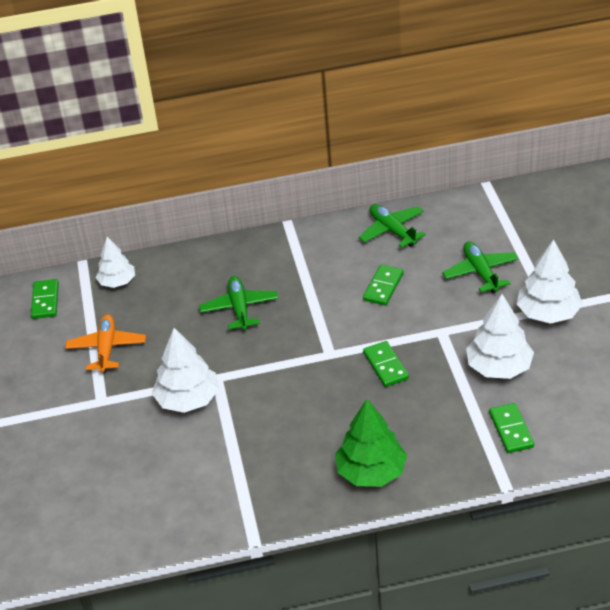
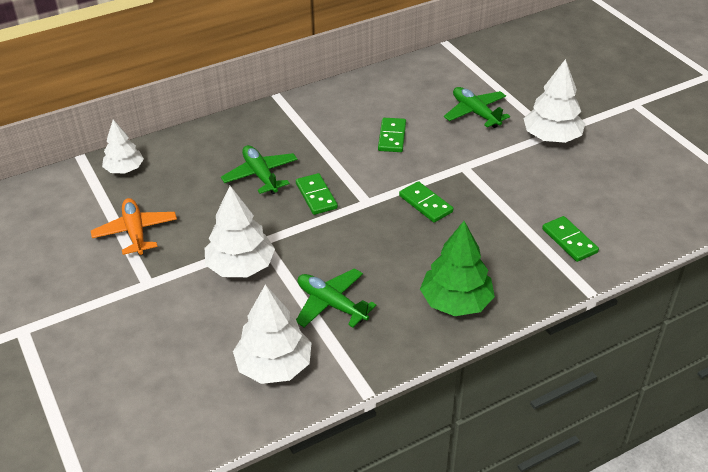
camera: 20 degrees left, 0 degrees up
(45, 301) = (52, 197): green domino -> green domino (316, 196)
(392, 231) = (379, 90): green plane -> green plane (331, 304)
(499, 367) = (531, 188): white tree -> white tree (274, 365)

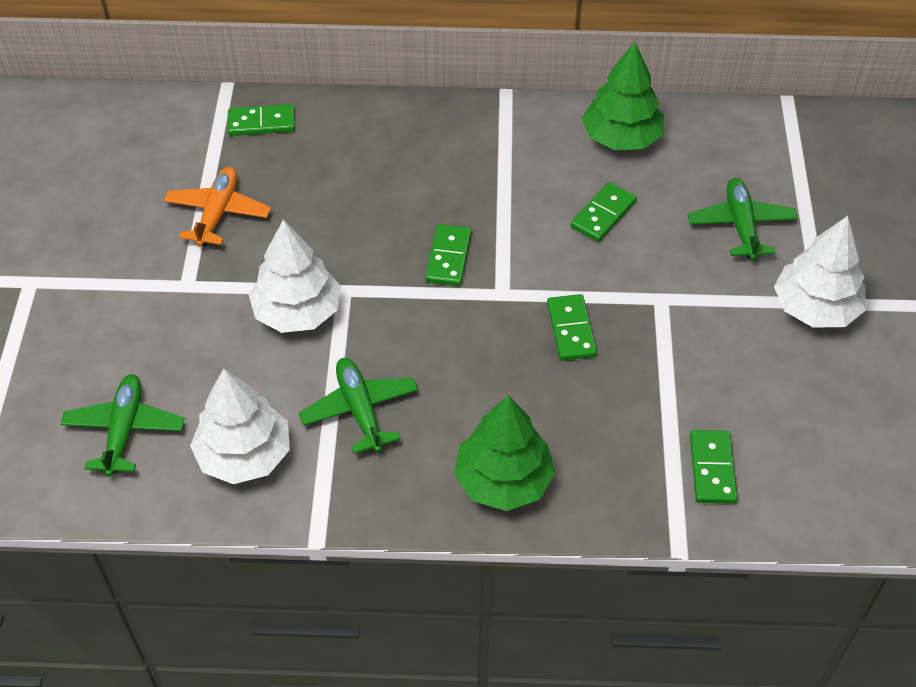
camera: 30 degrees right, 10 degrees up
(124, 169) = (261, 123): white tree -> green domino
(260, 175) = (405, 199): green plane -> green plane (124, 430)
(368, 94) = (621, 137): none -> green tree

